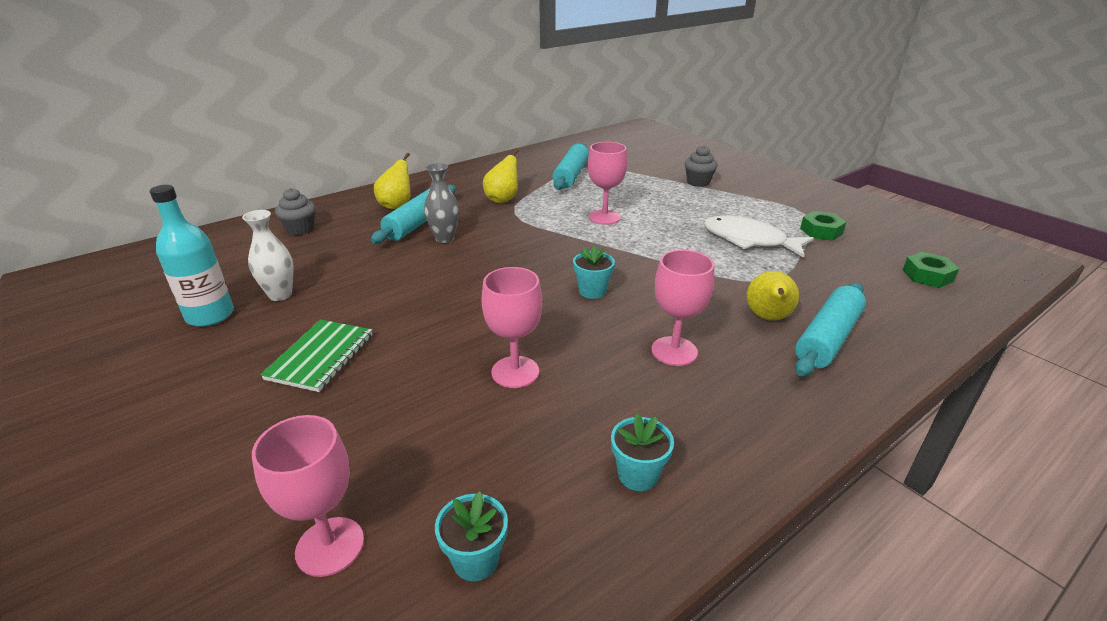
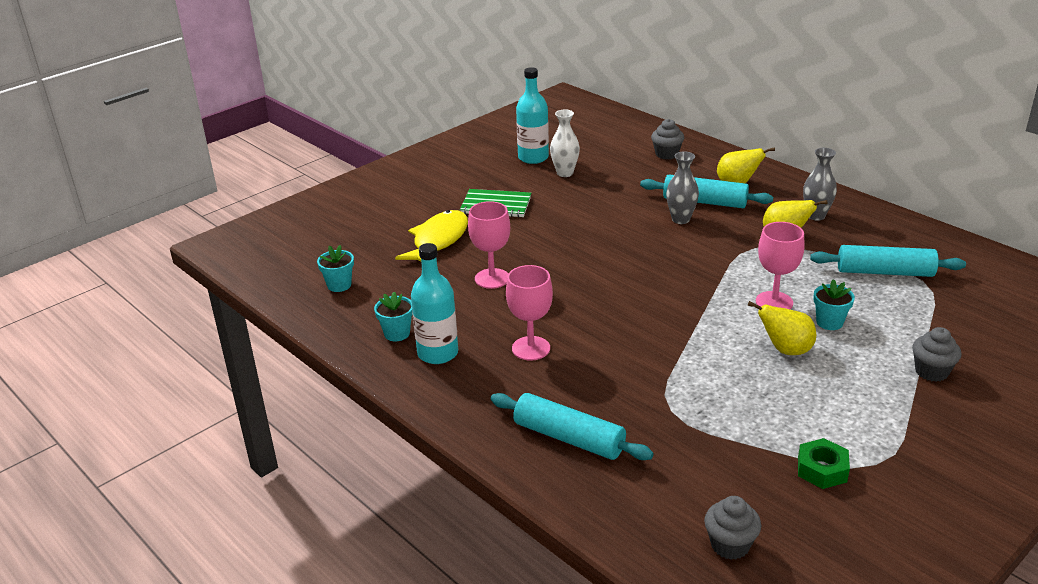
camera: 85 degrees right, 0 degrees up
(330, 546) = (349, 244): pink goblet -> none
(386, 420) = (438, 240): none -> yellow fish
(476, 184) = (816, 216): none -> grey vase
(592, 291) = (612, 304): turquoise flower pot -> turquoise flower pot (829, 322)
(686, 431) = (438, 353): none -> turquoise bottle
(748, 240) = (764, 404): white fish -> none
(768, 318) = (595, 404): yellow pear -> yellow pear (785, 350)
(927, 275) = (730, 545): green nut -> grey cupcake

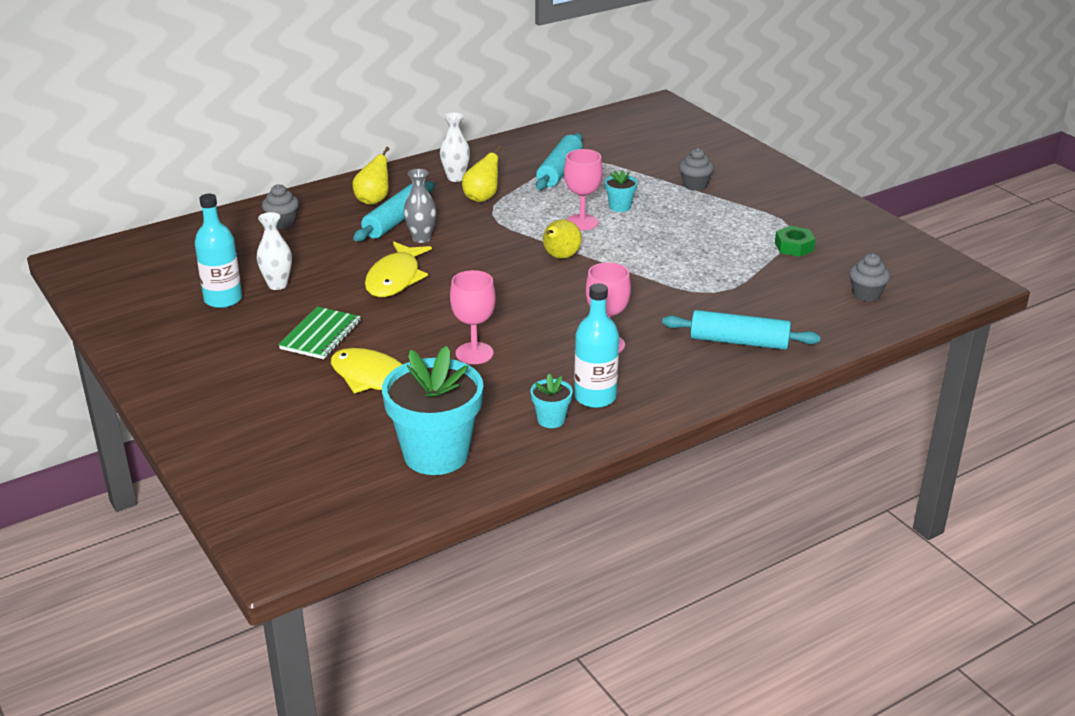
camera: 80 degrees left, 0 degrees up
(339, 285) = (436, 454): turquoise flower pot -> turquoise flower pot, size x2.27
(569, 438) = (739, 342): turquoise rolling pin -> turquoise rolling pin turned 60 degrees clockwise
(600, 220) = (395, 278): none -> yellow fish
(785, 350) = (650, 231): yellow pear -> yellow pear (560, 257)
(816, 216) = (455, 178): grey vase -> white vase

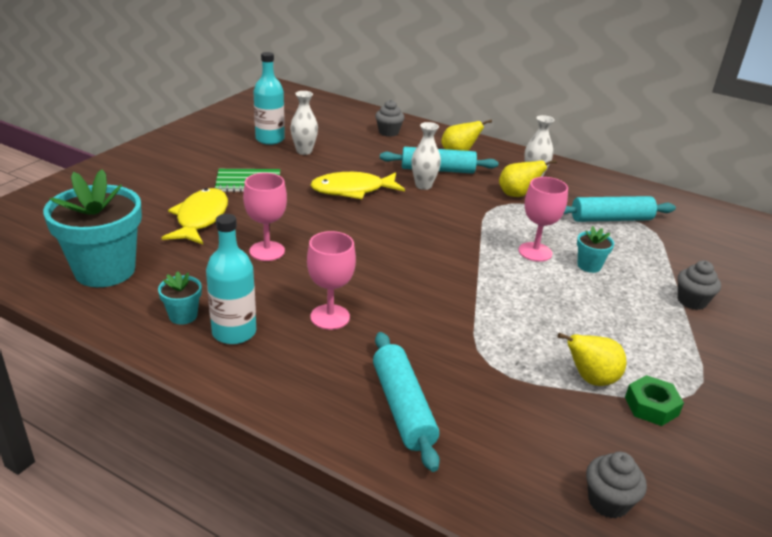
camera: 60 degrees right, 0 degrees up
(421, 238) = (423, 186): grey vase -> white vase
(560, 257) = (461, 255): yellow pear -> yellow pear (590, 379)

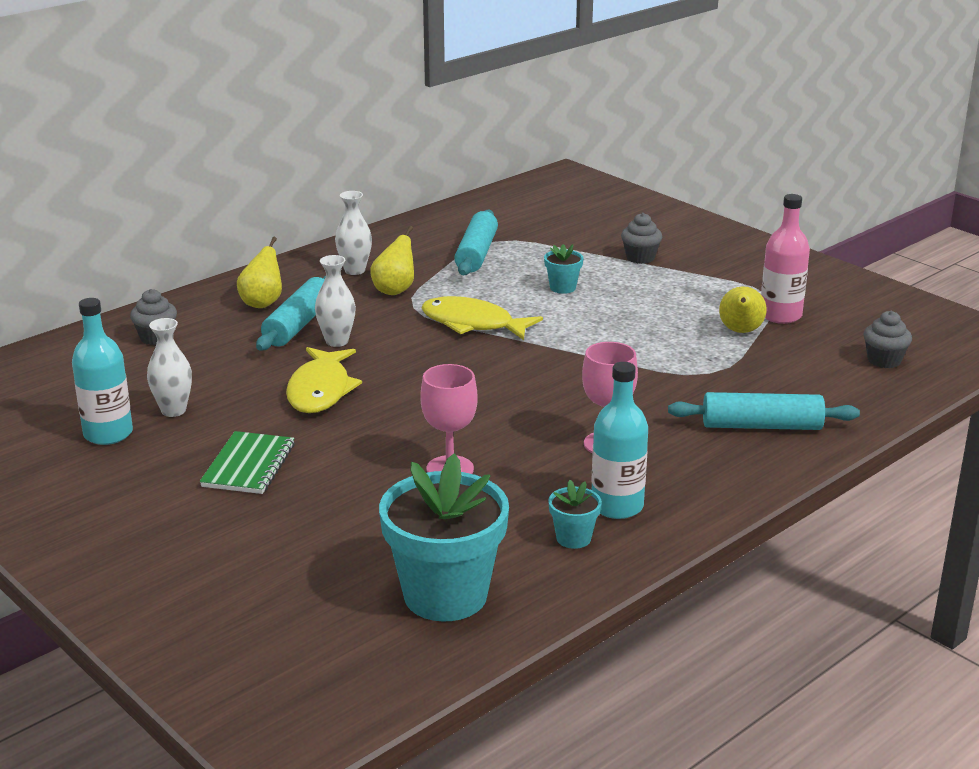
camera: 70 degrees left, 5 degrees down
(200, 218) = (337, 512): yellow fish -> yellow fish (472, 324)
(535, 252) = (524, 308): pink goblet -> none
(651, 406) = (780, 315): green nut -> pink bottle

